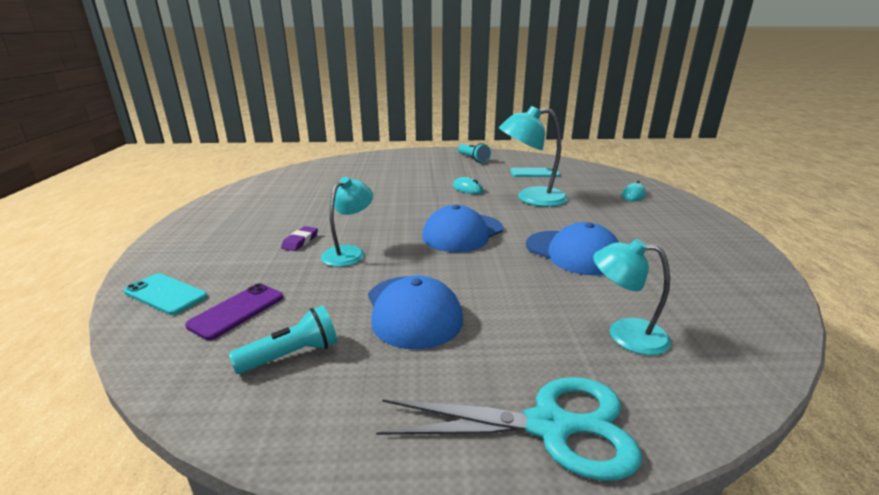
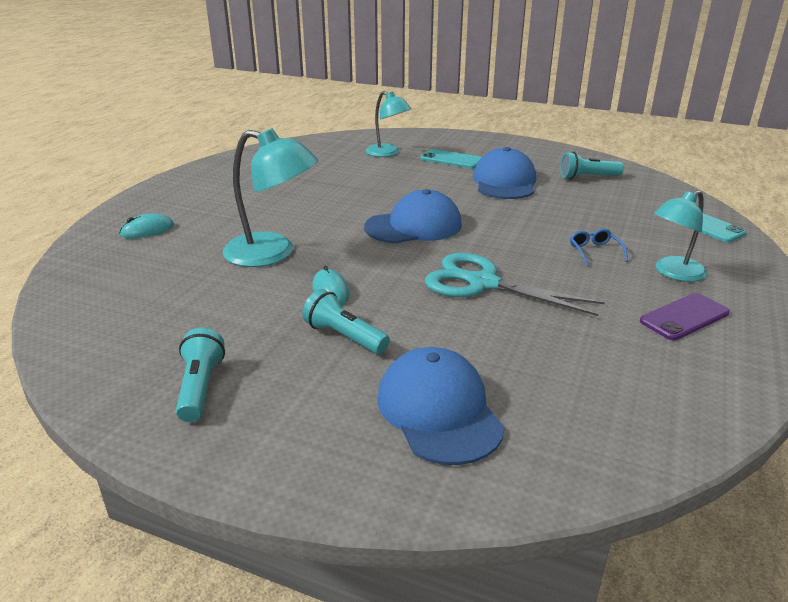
camera: 155 degrees left, 5 degrees up
(237, 311) = (634, 204): purple phone -> purple phone (684, 317)
(300, 241) = (594, 251): purple eraser -> blue glasses
(349, 252) = (542, 229): turquoise lamp -> turquoise lamp (673, 273)
(437, 176) = (344, 337): none -> turquoise flashlight
(534, 173) = (175, 303): turquoise phone -> turquoise phone (451, 159)
(549, 426) = (468, 141): turquoise scissors -> turquoise scissors (483, 283)
(573, 253) = (340, 191): blue cap -> blue cap (439, 411)

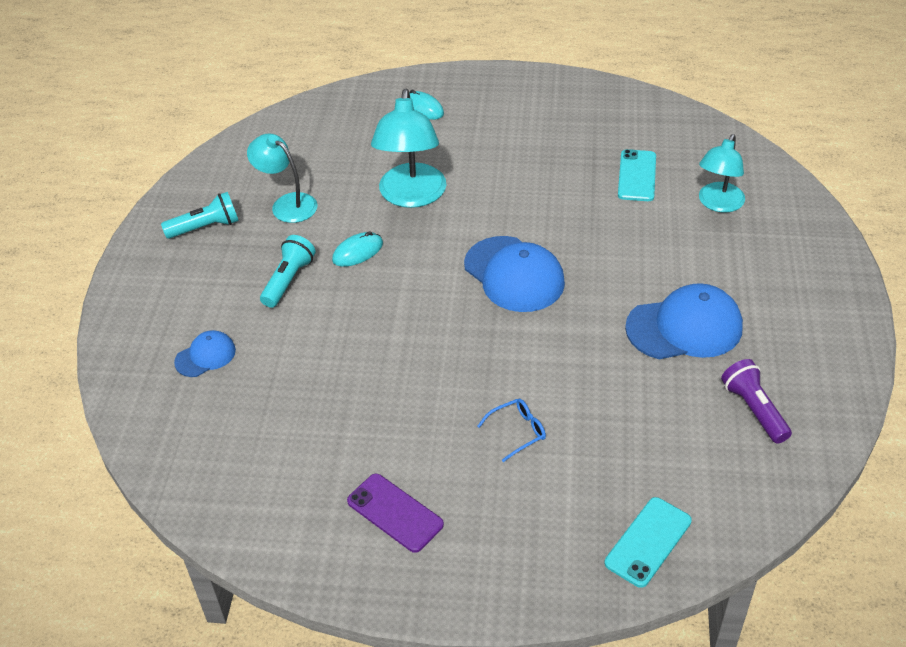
camera: 75 degrees right, 15 degrees up
(439, 411) = (205, 356): blue cap -> blue cap, size x0.53
(451, 159) = (733, 264): turquoise phone -> turquoise phone (637, 176)
(483, 283) = (408, 349): turquoise scissors -> none
(587, 177) = (754, 410): turquoise flashlight -> purple flashlight
(673, 273) = (492, 505): turquoise lamp -> turquoise lamp (287, 204)

